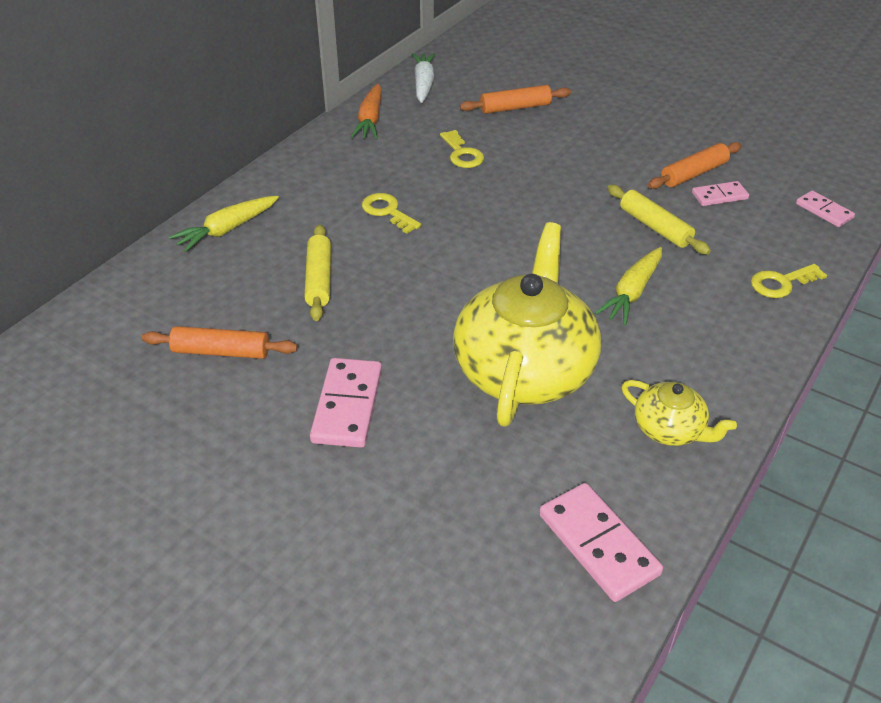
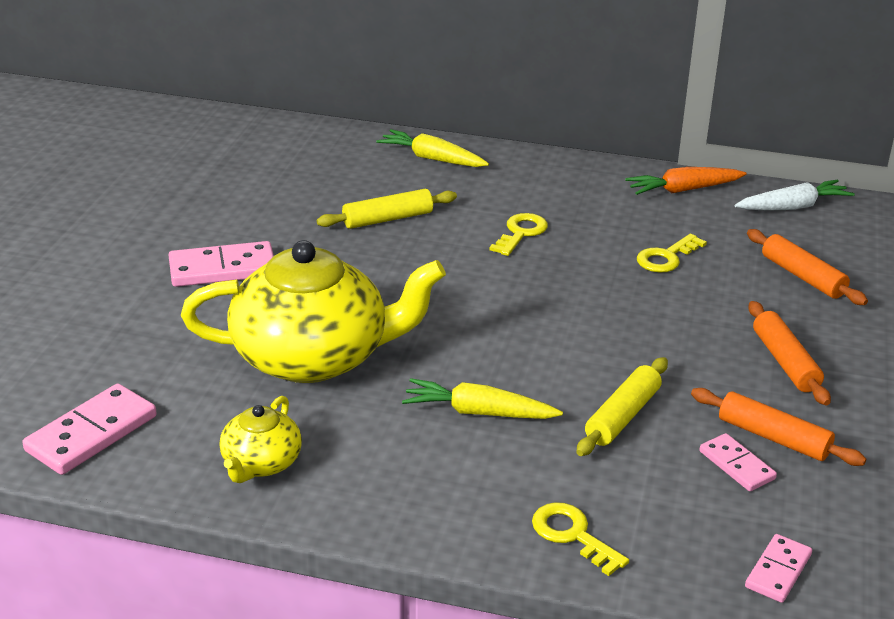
camera: 70 degrees right, 10 degrees down
(221, 351) = (265, 196): orange rolling pin -> orange rolling pin (785, 362)

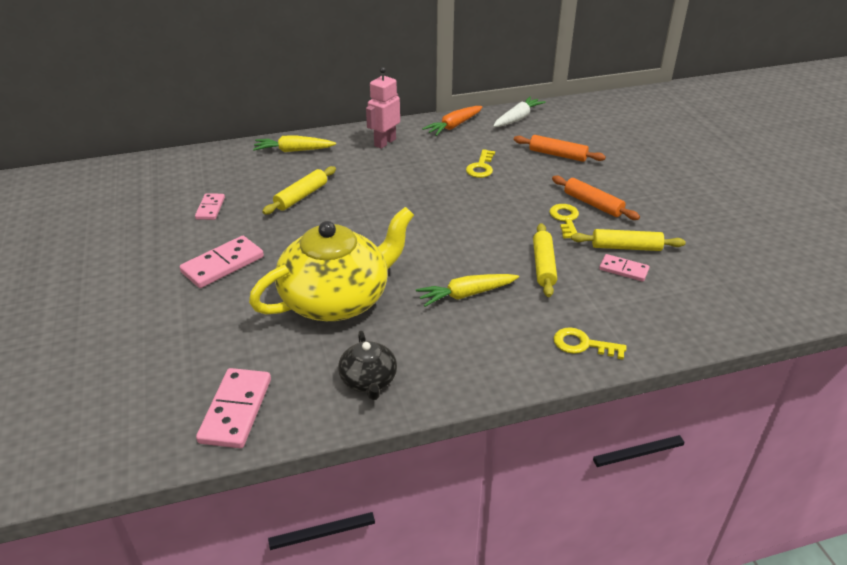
camera: 30 degrees left, 5 degrees up
(261, 463) = (368, 381): yellow teapot -> black teapot
(521, 233) = (389, 179): yellow key -> yellow key (565, 219)
(562, 183) = (385, 142): none -> pink robot
(773, 437) = (626, 247): orange rolling pin -> yellow rolling pin
(778, 571) = (696, 318): pink domino -> pink domino (210, 208)

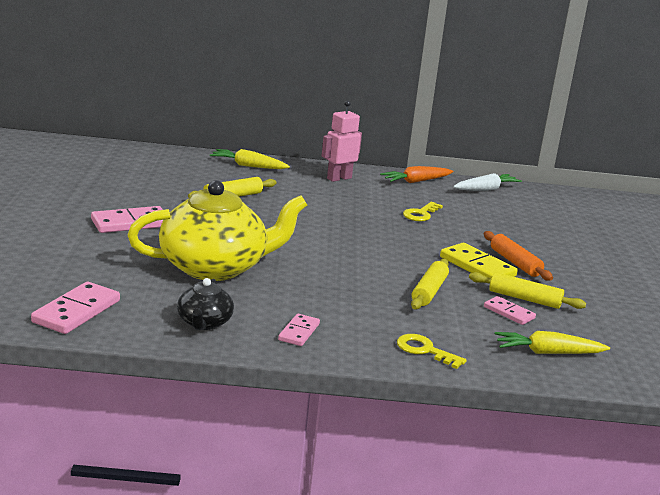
camera: 15 degrees right, 15 degrees down
(210, 208) = (146, 186): pink domino -> pink domino (299, 332)
(466, 295) = (337, 292): yellow carrot -> yellow carrot (547, 352)
(557, 155) = (506, 222): orange rolling pin -> none
(565, 219) = (477, 266): yellow key -> yellow domino

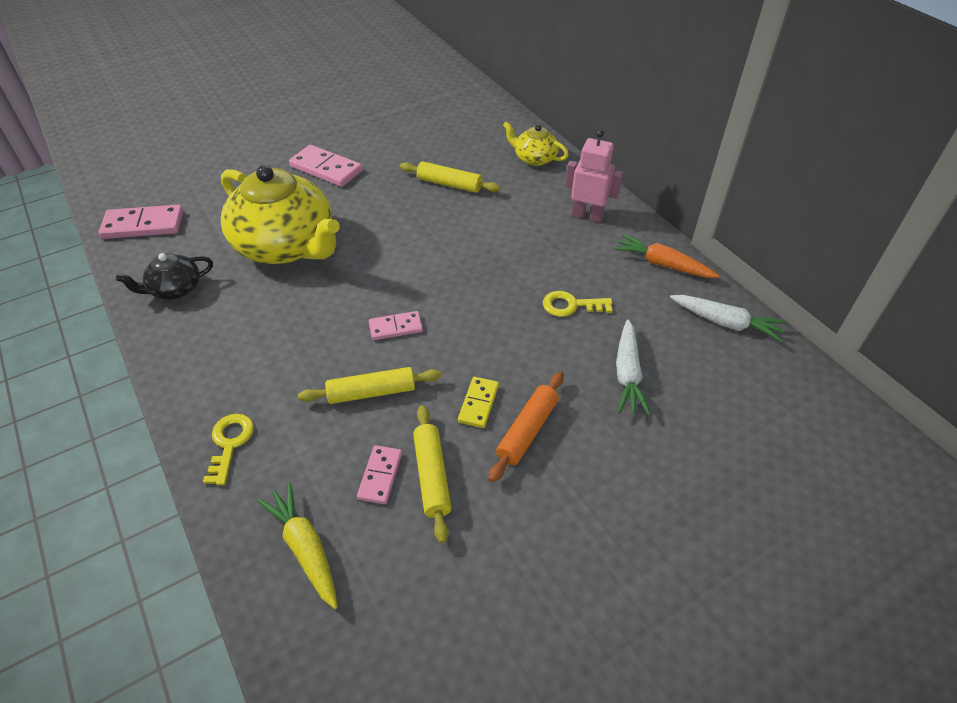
camera: 60 degrees right, 25 degrees up
(248, 166) = (534, 158): yellow carrot -> yellow teapot
(299, 332) = (201, 346): pink domino -> pink domino (396, 327)
(477, 266) = (478, 404): yellow domino -> yellow domino, size x0.60
(498, 224) = (627, 374): none -> white carrot

